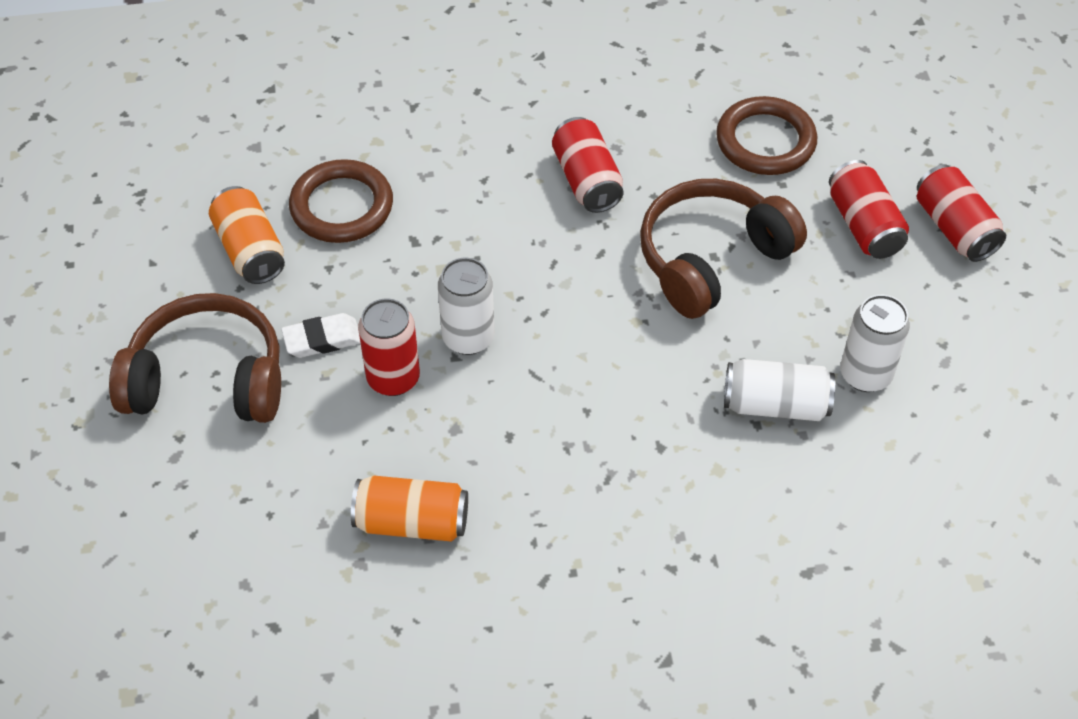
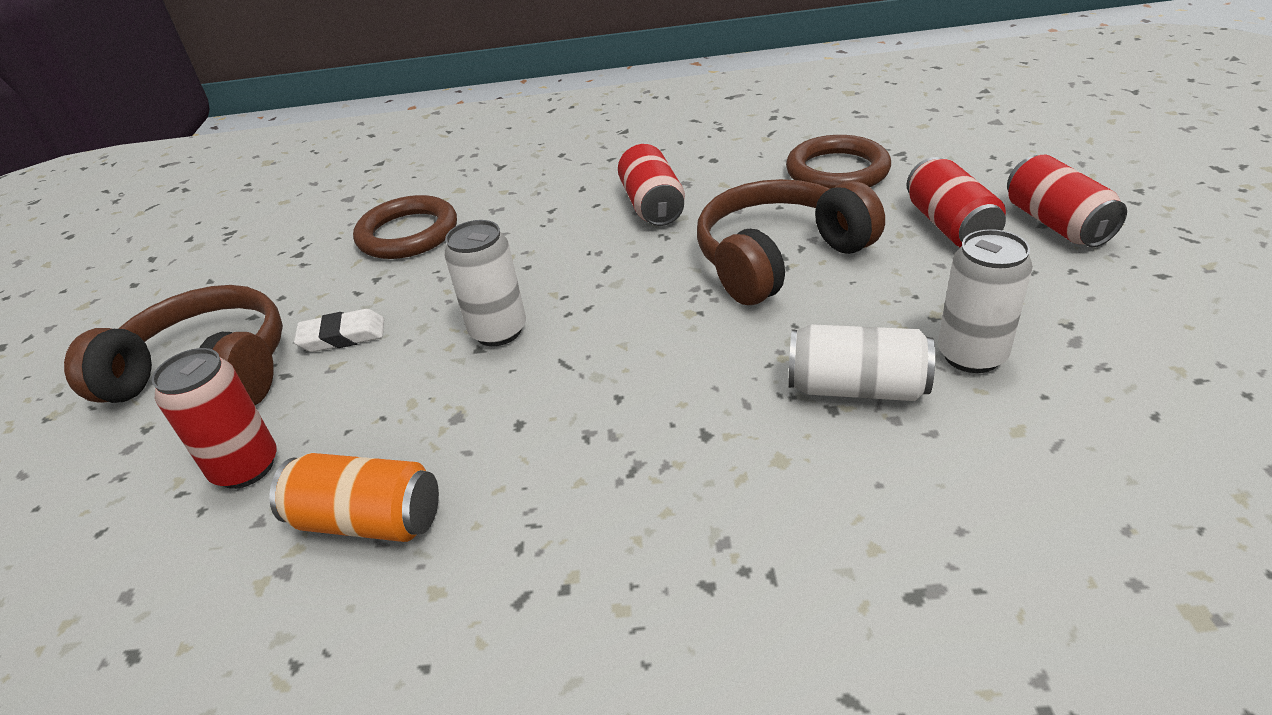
camera: 10 degrees right, 15 degrees down
(250, 250) = (306, 268): orange can -> none
(393, 378) = (403, 369): red can -> red can (246, 467)

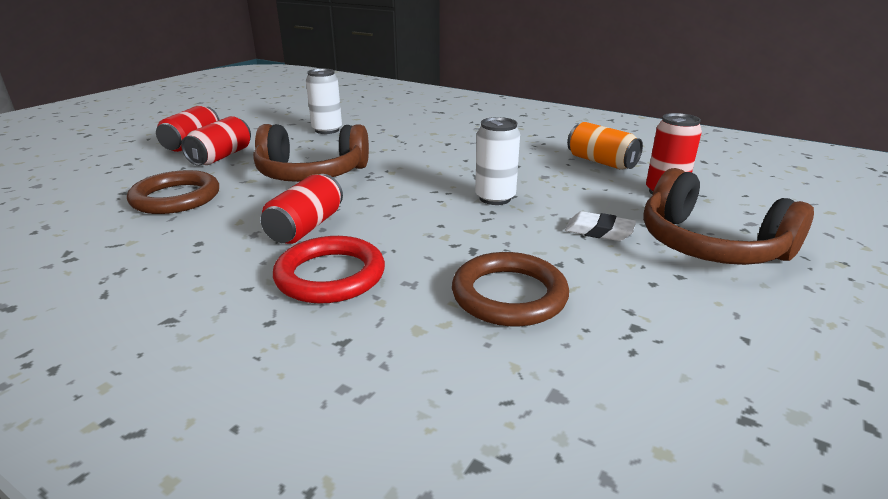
camera: 150 degrees left, 10 degrees down
(564, 187) = (330, 275): none -> red ring
(856, 388) = (378, 136): white can -> none

